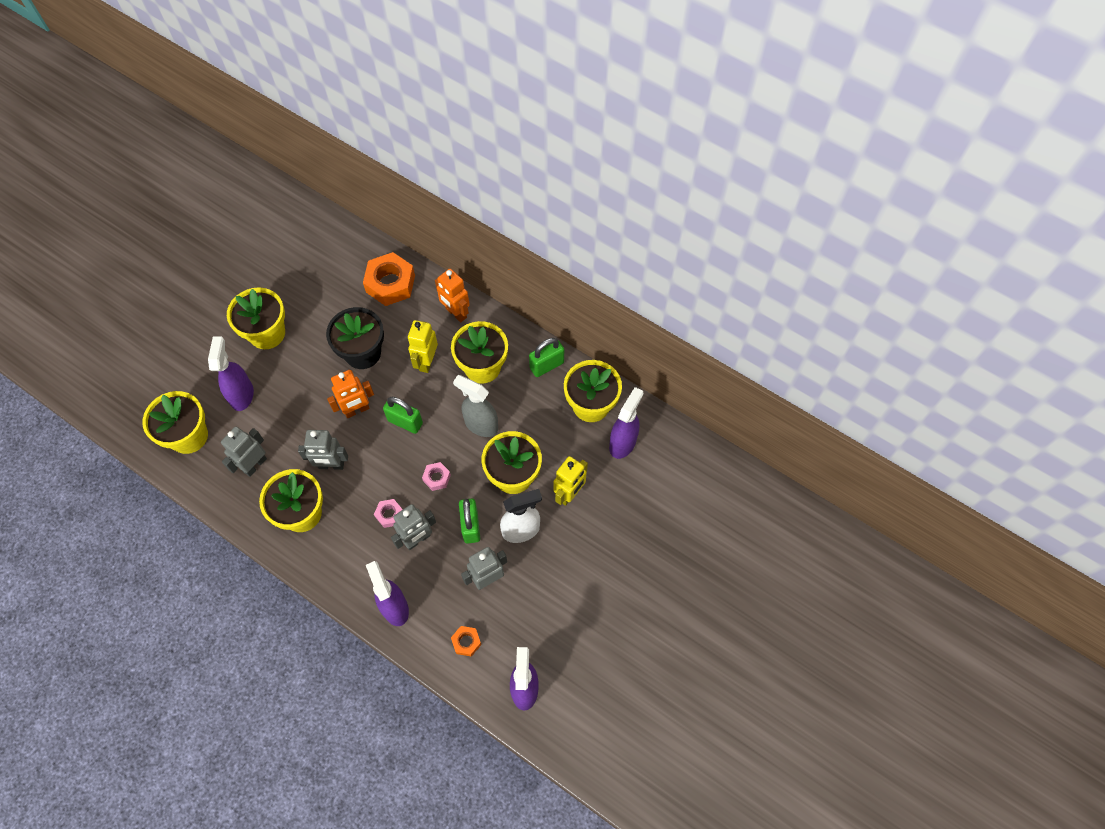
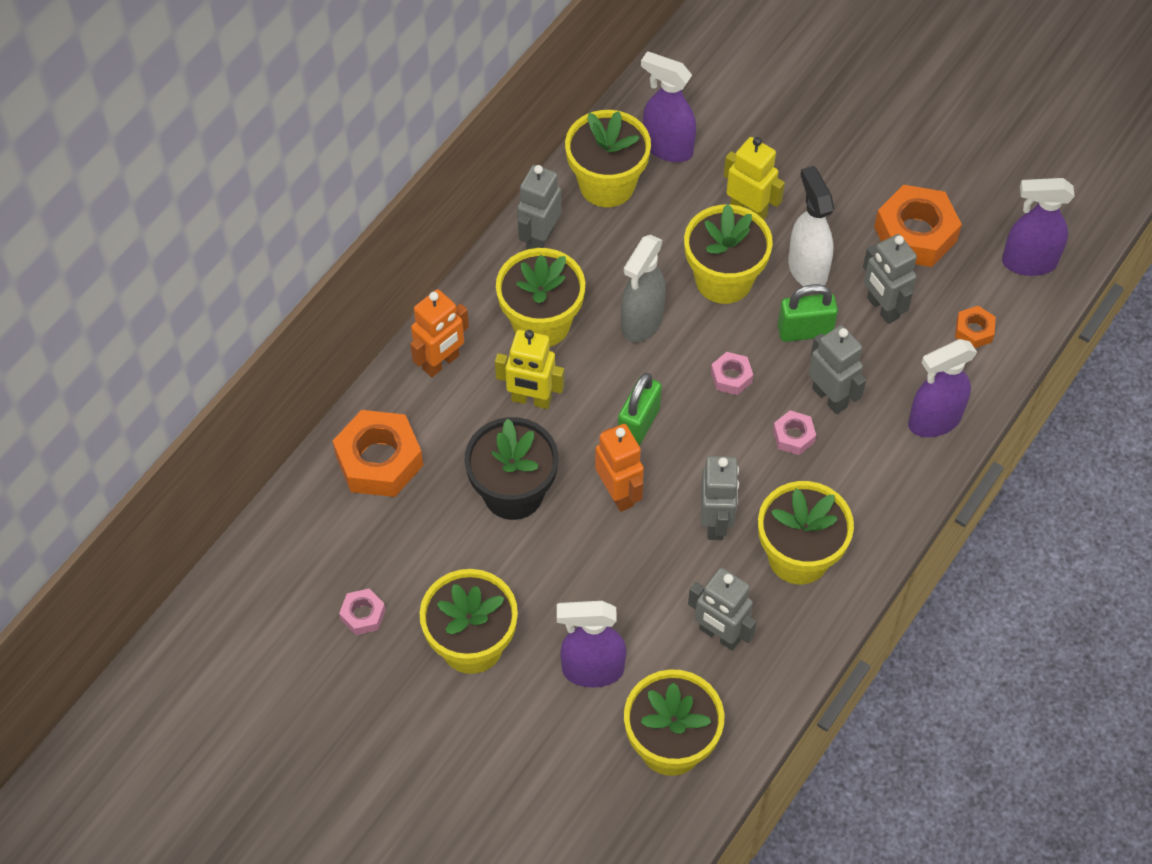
camera: 90 degrees left, 5 degrees down
(292, 280) = (363, 615): none -> pink nut
(546, 365) = (539, 239): green padlock -> grey robot
(550, 607) = (915, 234): none -> orange nut

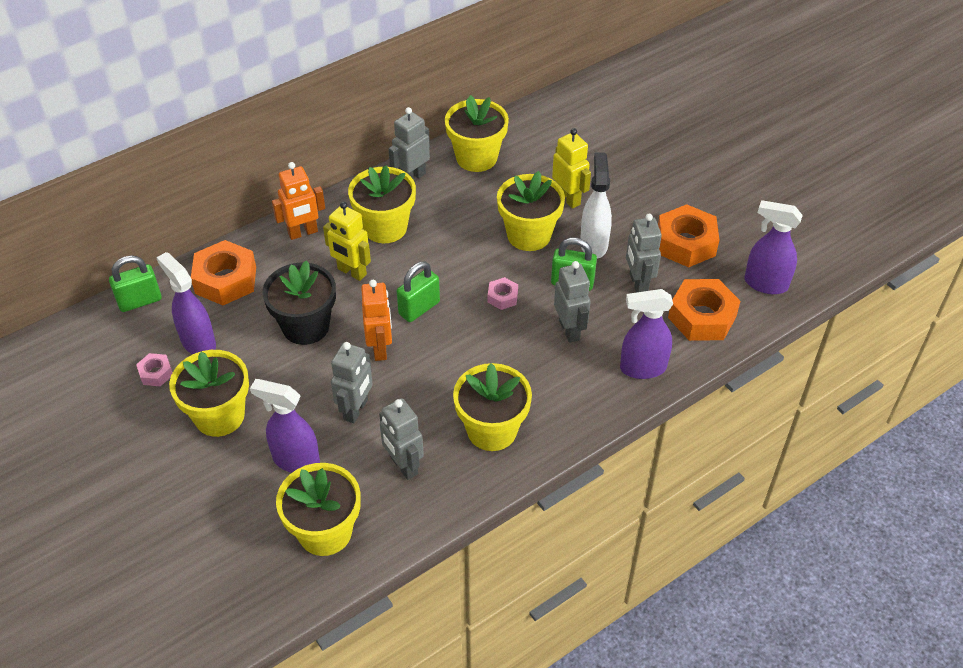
camera: 20 degrees right, 10 degrees down
(286, 524) = (140, 301): none -> green padlock
(641, 322) = (456, 246): grey spray bottle -> none
(667, 147) = (530, 146): purple spray bottle -> purple spray bottle (198, 342)
(715, 522) = (441, 388): grey robot -> grey robot (356, 410)
(793, 436) = (529, 348): pink nut -> none
(974, 331) = (702, 317): orange nut -> orange nut, size x2.03

